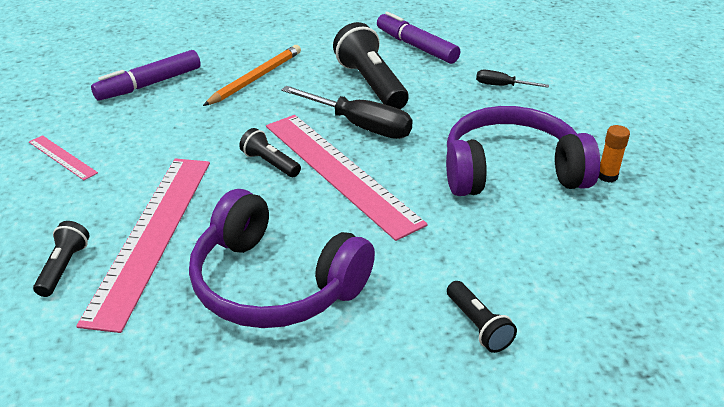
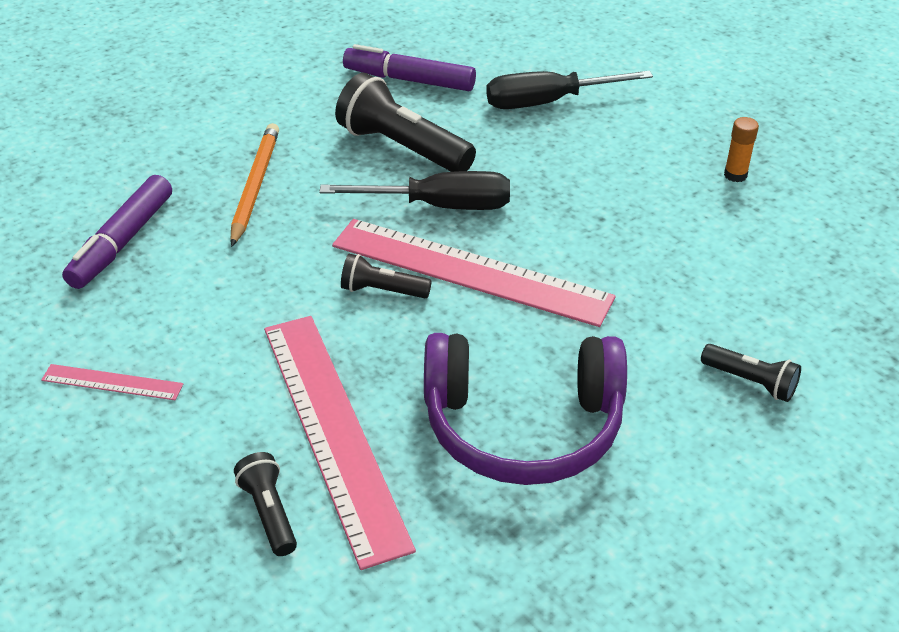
camera: 30 degrees left, 5 degrees up
(502, 86) = (547, 102): black screwdriver -> black screwdriver, size x1.90
(511, 171) = (642, 203): purple headphones -> none

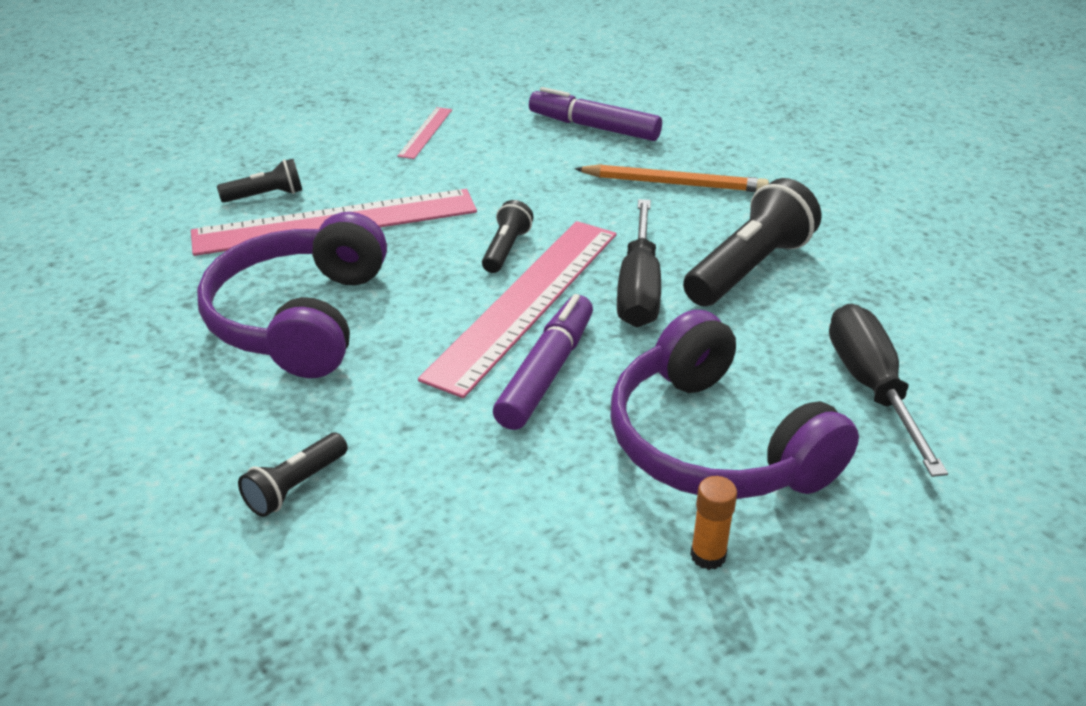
camera: 95 degrees right, 5 degrees down
(409, 80) = (896, 278): purple marker -> purple marker (546, 372)
(628, 170) = (715, 443): none -> purple headphones

